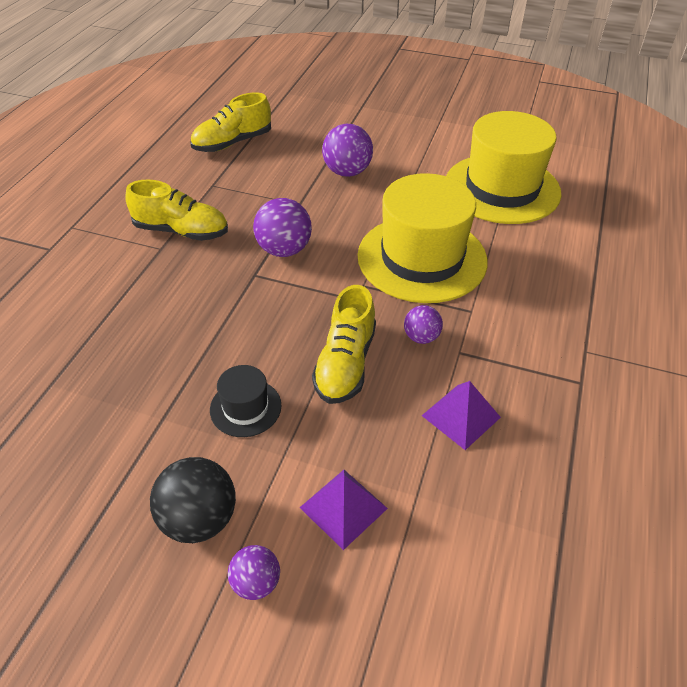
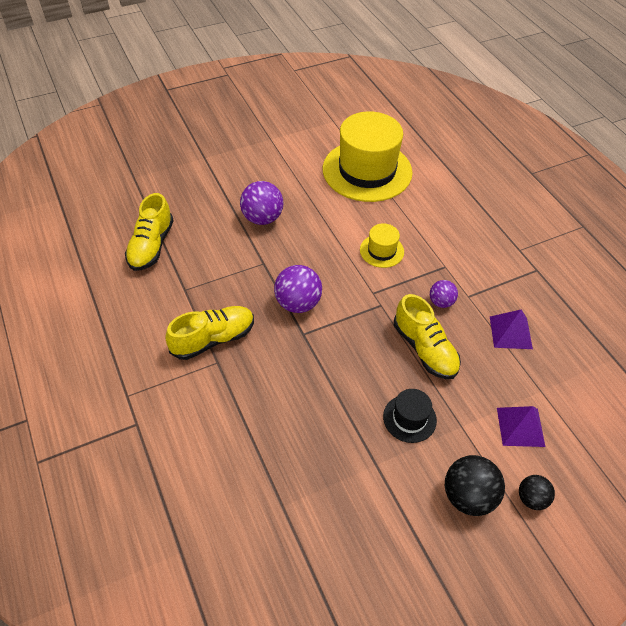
camera: 45 degrees left, 5 degrees up
(256, 582) = (531, 498): purple ball -> black ball
(422, 258) = (381, 251): yellow hat -> yellow hat, size x0.45

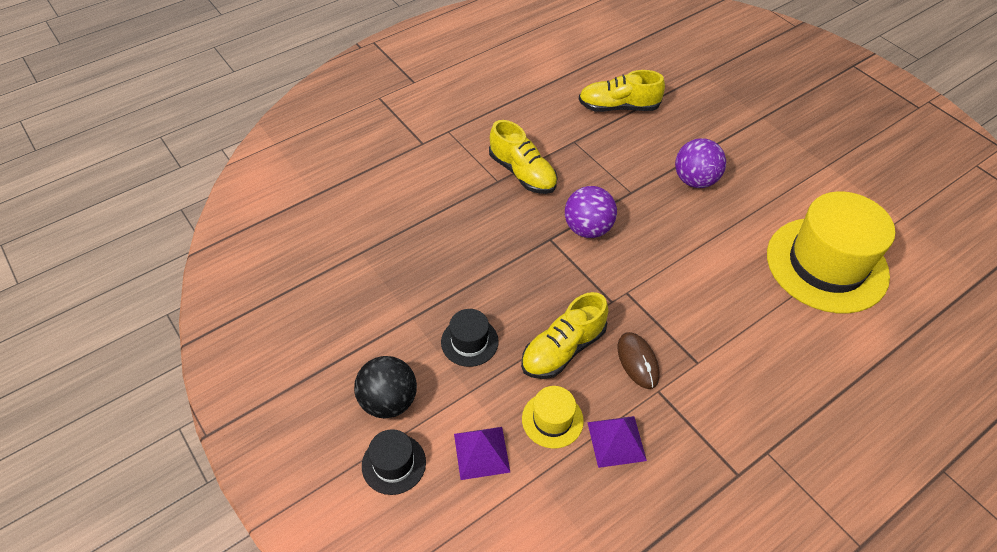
camera: 80 degrees right, 0 degrees up
(381, 251) = (694, 294): yellow hat -> yellow hat (552, 420)
(441, 302) = (637, 361): purple ball -> brown mouse
(531, 498) = (394, 464): black ball -> black hat

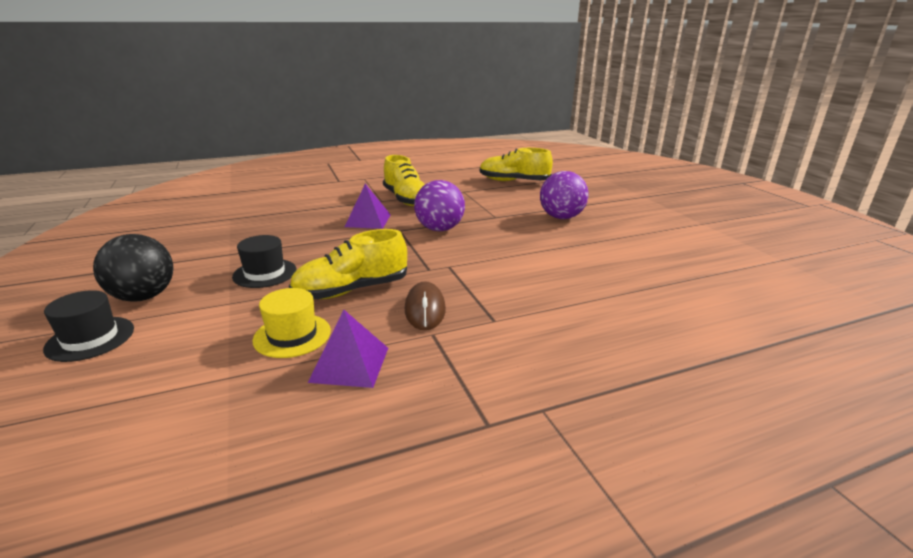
camera: 15 degrees right, 25 degrees down
(481, 452) = (189, 346): purple pyramid -> purple pyramid (368, 220)
(826, 264) = (683, 276): yellow hat -> none

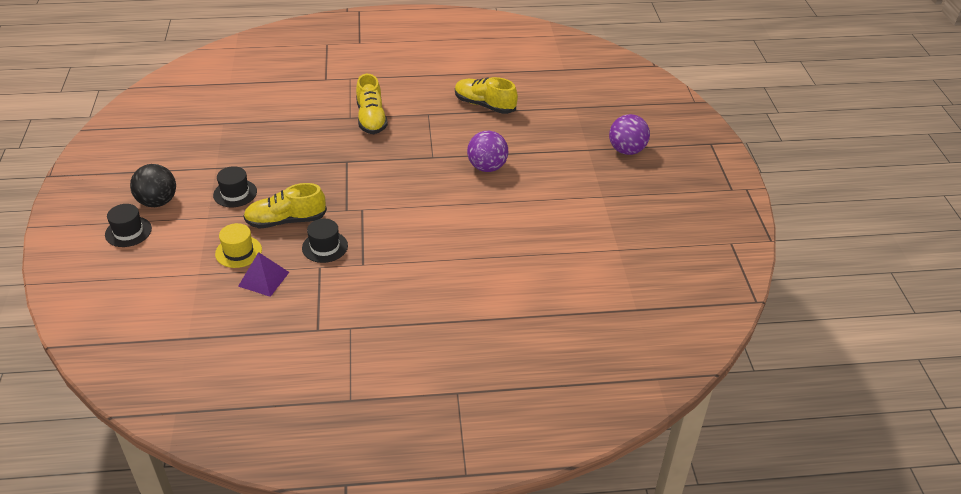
camera: 15 degrees right, 15 degrees up
(368, 220) = (327, 144): purple pyramid -> none
(425, 309) = (325, 247): brown mouse -> black hat
(439, 229) = (378, 165): purple ball -> purple ball (627, 150)

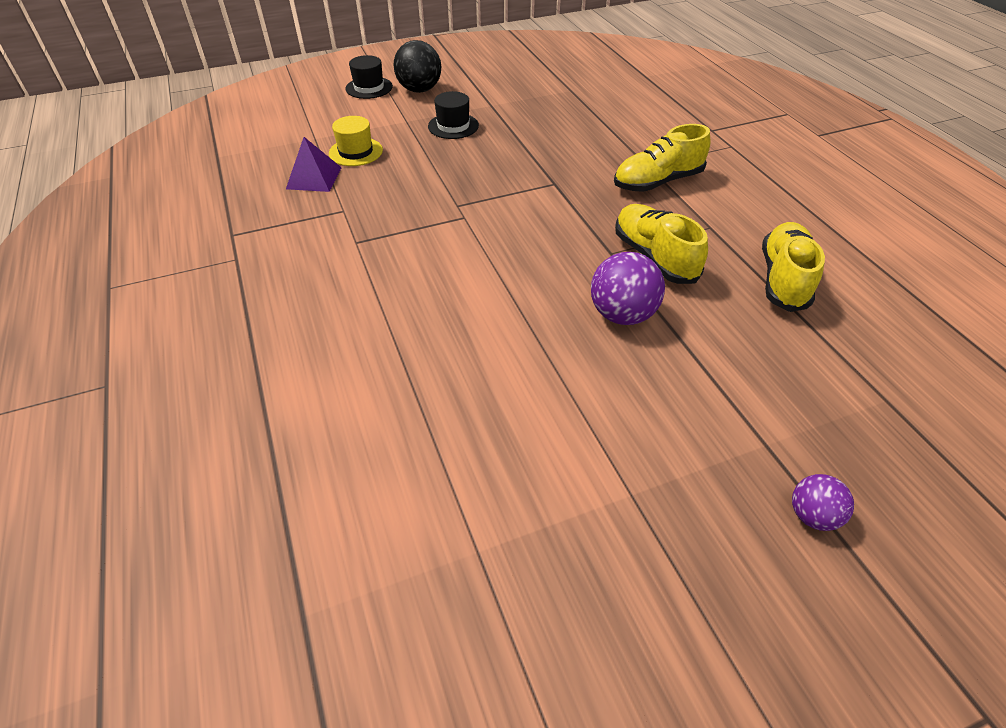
camera: 75 degrees right, 5 degrees up
(286, 221) = (419, 168): yellow shoe -> yellow shoe (654, 257)
(325, 247) = (381, 205): black hat -> none
(627, 150) = (812, 515): purple ball -> purple ball, size x0.59

